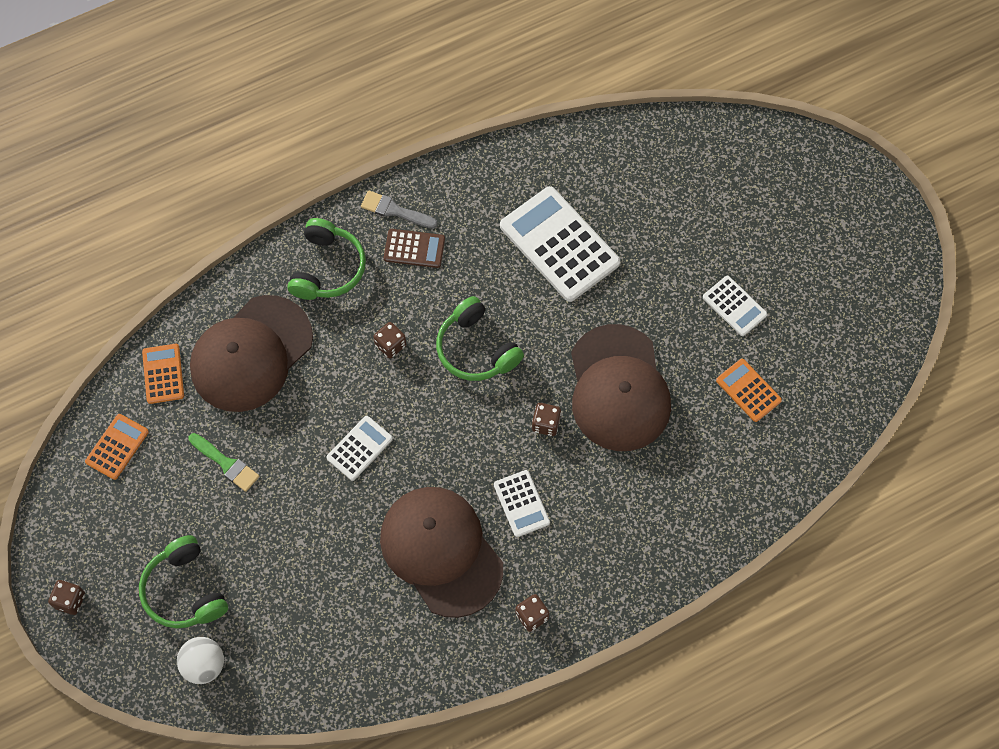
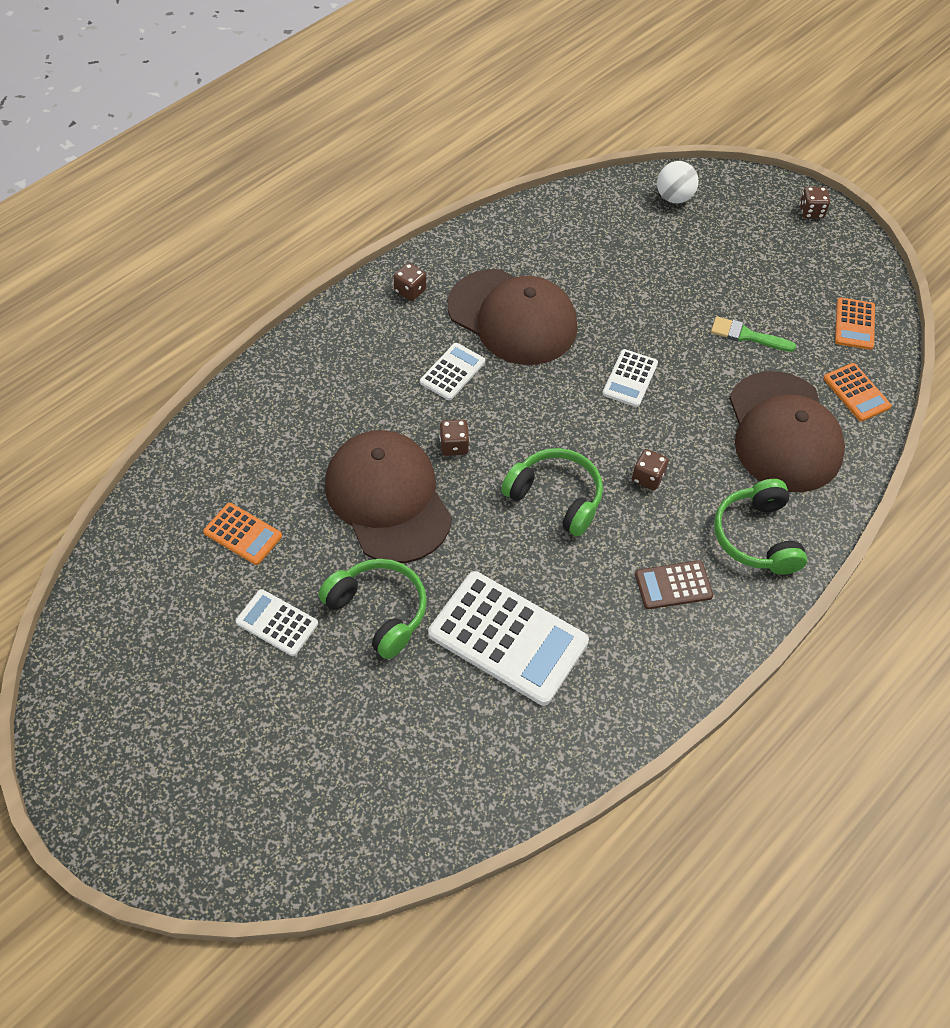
camera: 160 degrees right, 10 degrees down
(184, 590) = (722, 239): green headphones -> green headphones (378, 611)
(251, 354) = (783, 432): brown cap -> brown cap turned 150 degrees clockwise
(394, 210) = (718, 623): grey brush -> none
(521, 503) = (452, 372): white calculator -> white calculator turned 75 degrees clockwise

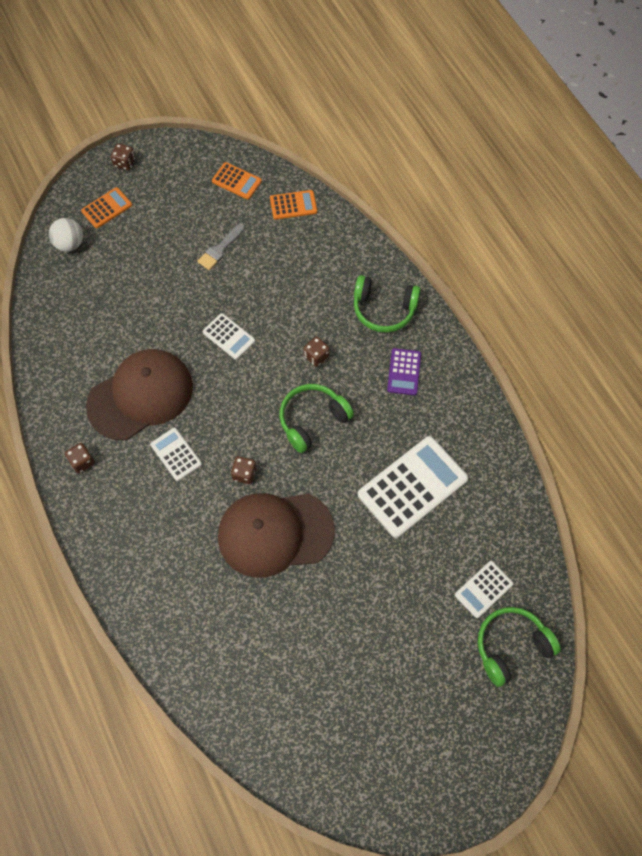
camera: 70 degrees left, 10 degrees up
(243, 534) = (271, 647): orange calculator -> orange calculator (107, 208)
(277, 623) = (355, 639): white calculator -> white calculator (483, 589)
(378, 611) = (367, 565): green headphones -> green headphones (511, 646)
(673, 585) = (404, 372): brown calculator -> purple calculator
(747, 335) = (220, 249): green brush -> grey brush
(783, 432) = (309, 260): brown cap -> none

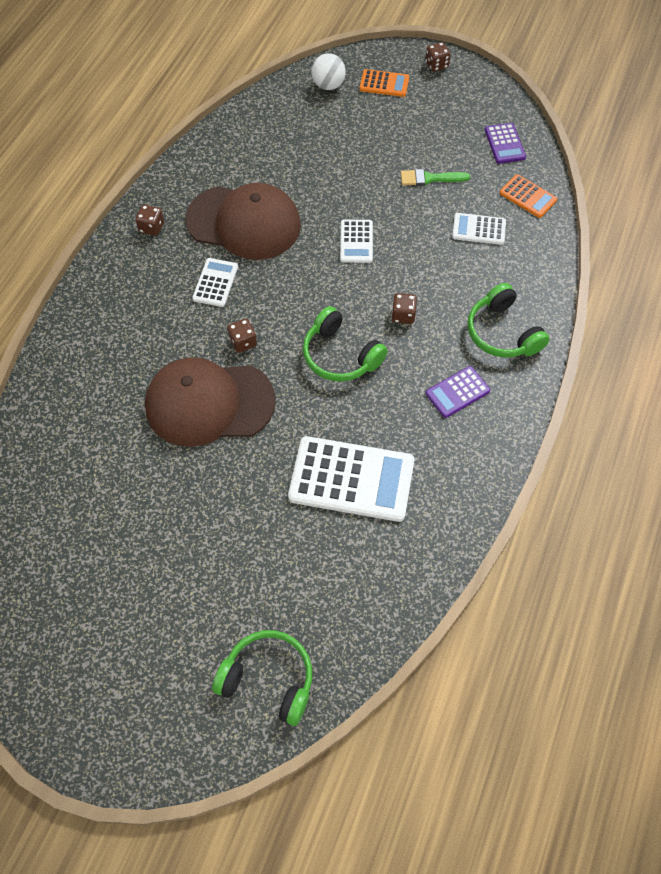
camera: 50 degrees right, 5 degrees down
(220, 249) = (430, 178): grey brush -> green brush
(236, 181) = (504, 144): orange calculator -> purple calculator
(275, 533) = (209, 403): brown cap -> brown cap turned 45 degrees counterclockwise
(312, 420) = (340, 355): green headphones -> green headphones turned 150 degrees counterclockwise
(483, 589) = (305, 613): white calculator -> white calculator (479, 229)

